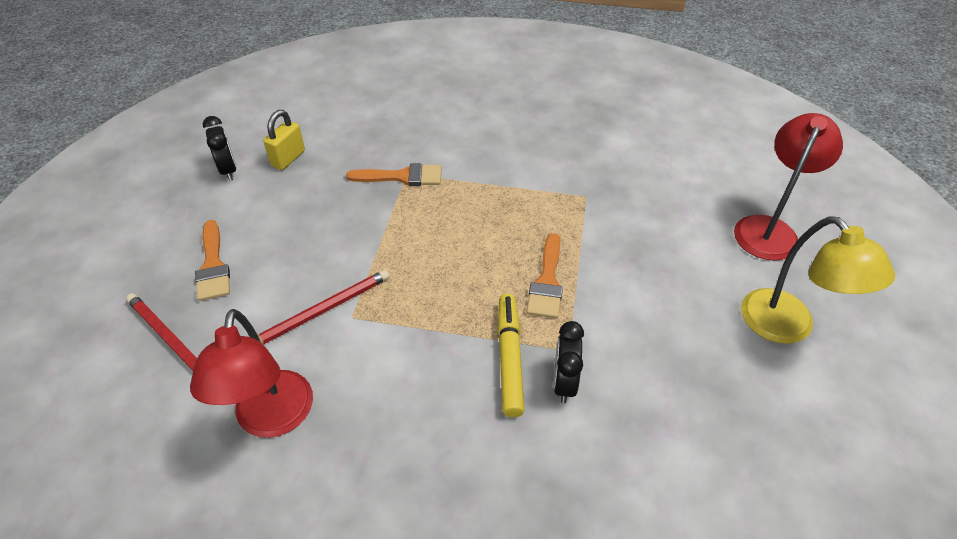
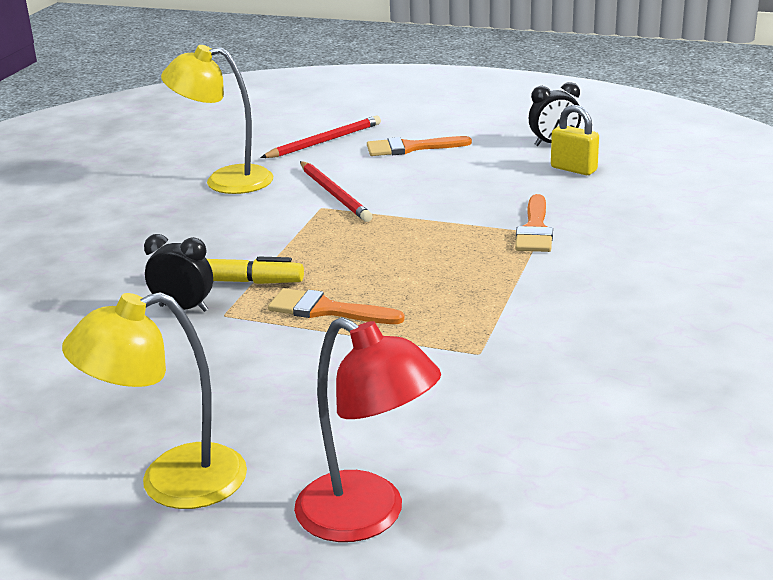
camera: 100 degrees right, 20 degrees down
(272, 419) = (225, 181): red lamp -> yellow lamp

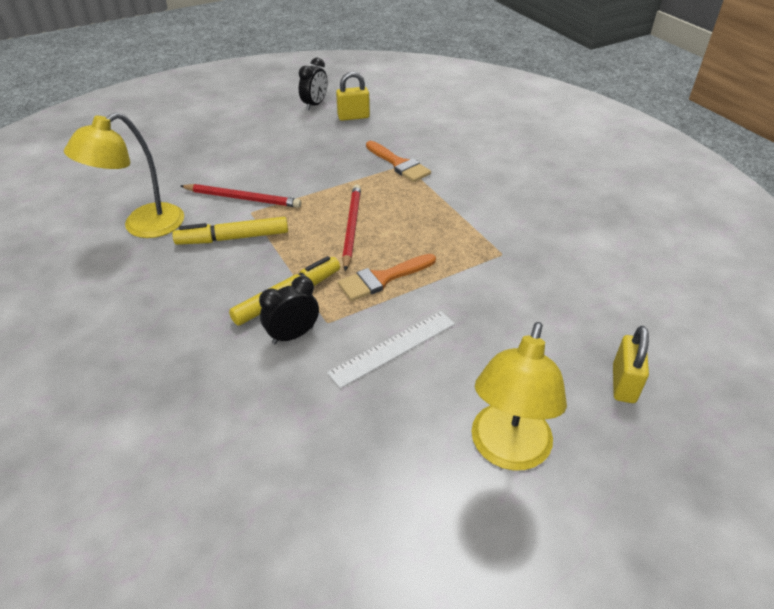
camera: 50 degrees left, 15 degrees up
(234, 361) = (393, 348): none -> white ruler
(271, 220) = (233, 238): none -> yellow marker
(324, 141) = (164, 163): red pencil -> red pencil (351, 227)
(367, 517) = (623, 384): red lamp -> yellow padlock
(411, 148) = (234, 143): orange brush -> none

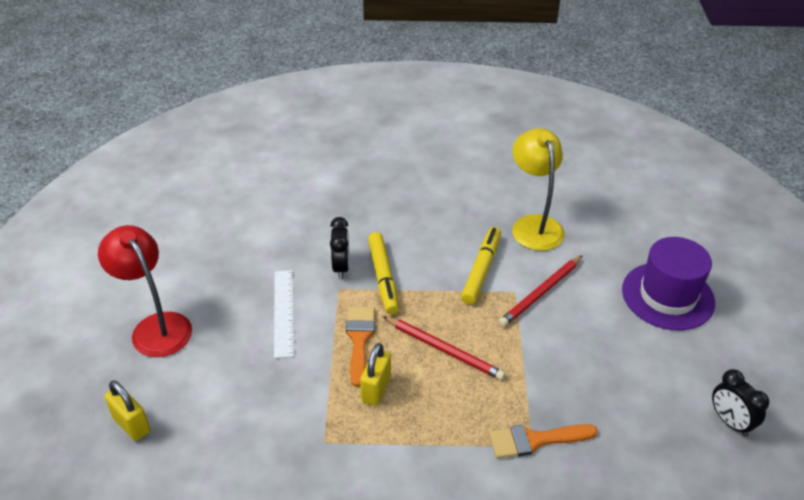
camera: 120 degrees right, 0 degrees up
(205, 143) = (667, 296): none -> purple hat
(353, 117) = (677, 448): yellow padlock -> yellow padlock (376, 389)
(507, 451) = (156, 326): yellow lamp -> red lamp

